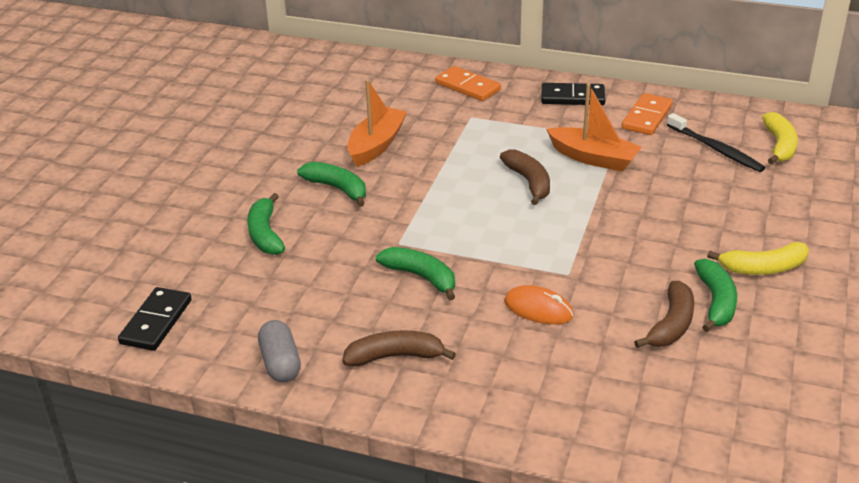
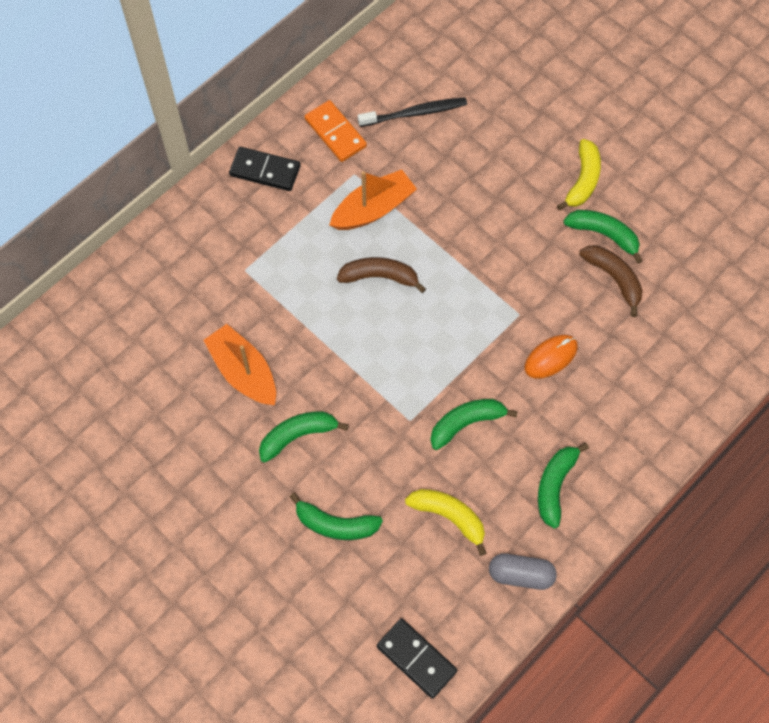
camera: 65 degrees left, 30 degrees up
(395, 356) = (555, 486): brown banana -> green banana
(467, 86) = (188, 246): orange domino -> none
(572, 97) = (265, 170): black domino -> black domino turned 75 degrees clockwise
(779, 146) = (437, 67): yellow banana -> yellow banana (449, 517)

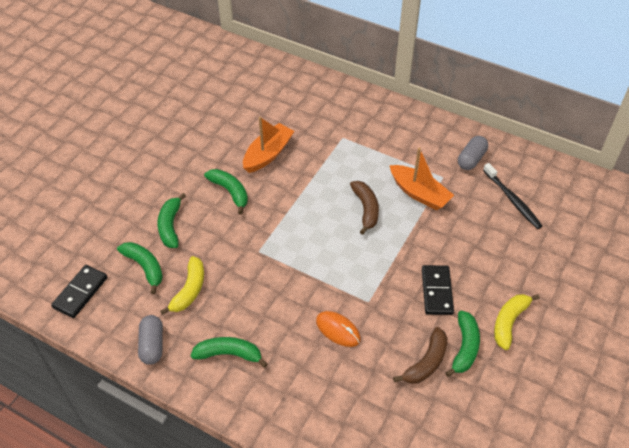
camera: 75 degrees right, 15 degrees down
(265, 170) = (422, 130): black domino -> black domino (437, 291)
(335, 133) = (471, 159): orange domino -> grey capsule
(466, 423) = (265, 285): green banana -> green banana (145, 267)
(583, 180) = (509, 322): yellow banana -> yellow banana turned 120 degrees clockwise

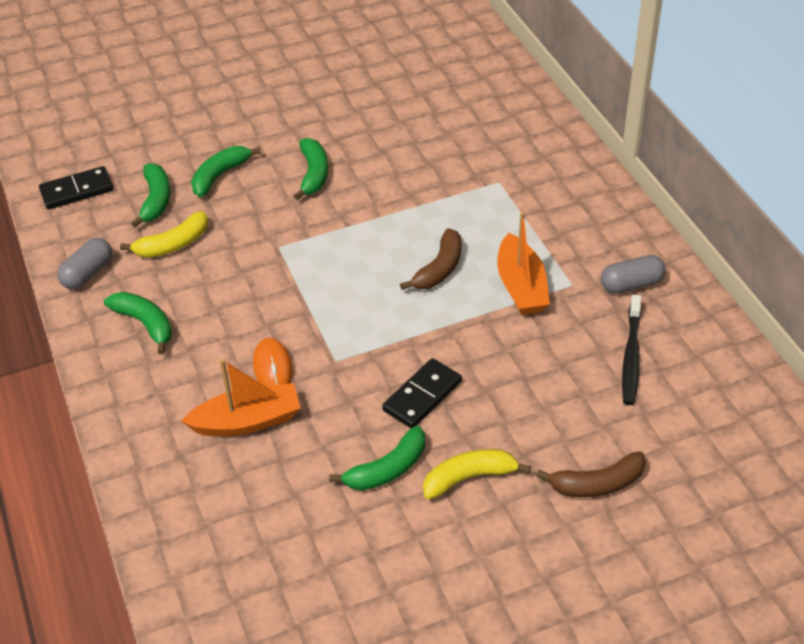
camera: 40 degrees right, 5 degrees down
(268, 154) = (395, 157): orange boat -> orange boat (247, 421)
(426, 362) = (328, 456): brown banana -> brown banana (597, 484)

